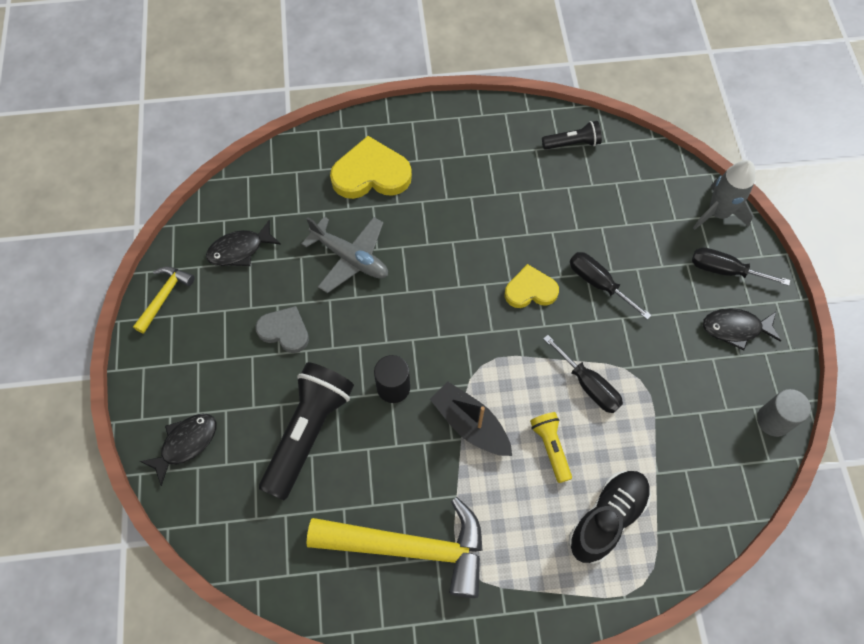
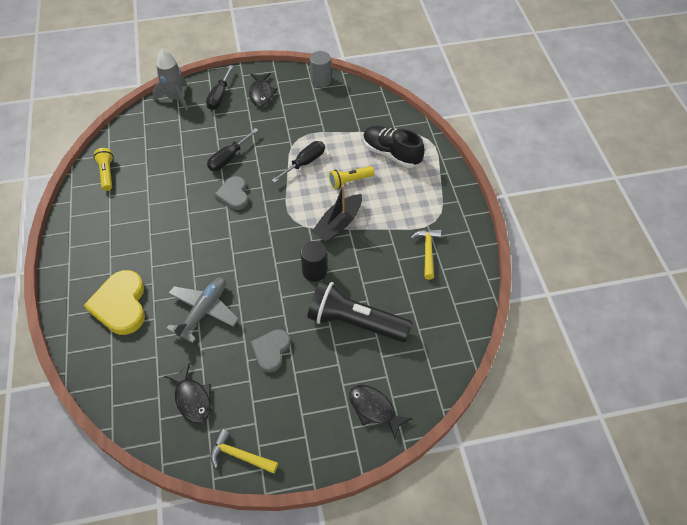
camera: 95 degrees left, 10 degrees down
(411, 547) = (427, 251): yellow hammer -> yellow hammer, size x0.49
(530, 290) = (234, 195): yellow heart -> grey heart
(572, 143) = (107, 173): black flashlight -> yellow flashlight

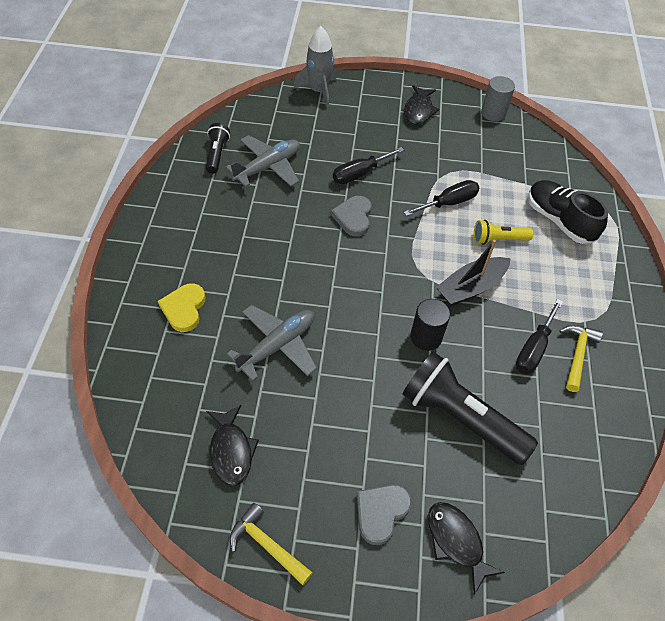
camera: 15 degrees right, 0 degrees up
(107, 173) = (217, 154): yellow flashlight -> black flashlight
(120, 305) = (184, 309): yellow heart -> yellow heart, size x0.63
(152, 173) = (268, 167): none -> grey plane
(219, 96) = (369, 102): black screwdriver -> black screwdriver (533, 349)
(271, 351) = (344, 421): grey heart -> grey heart (381, 512)

